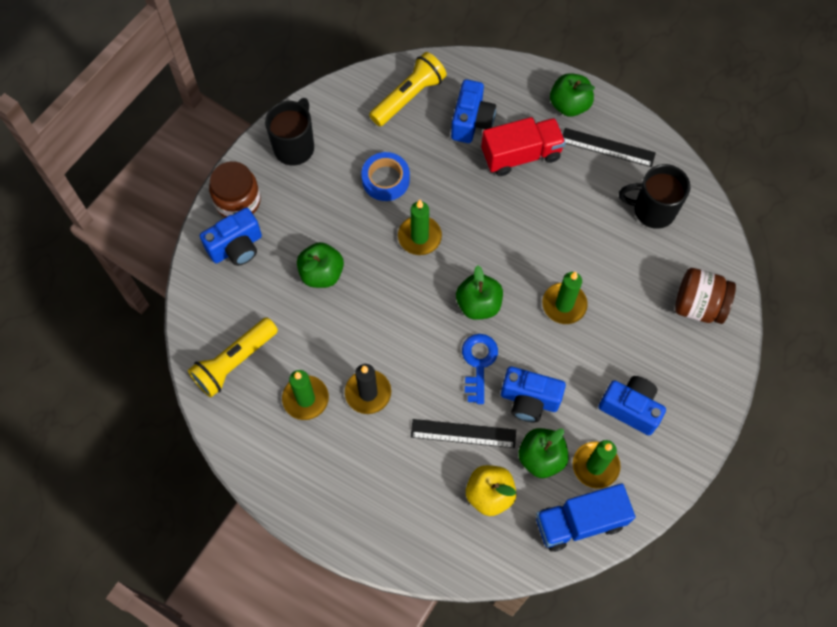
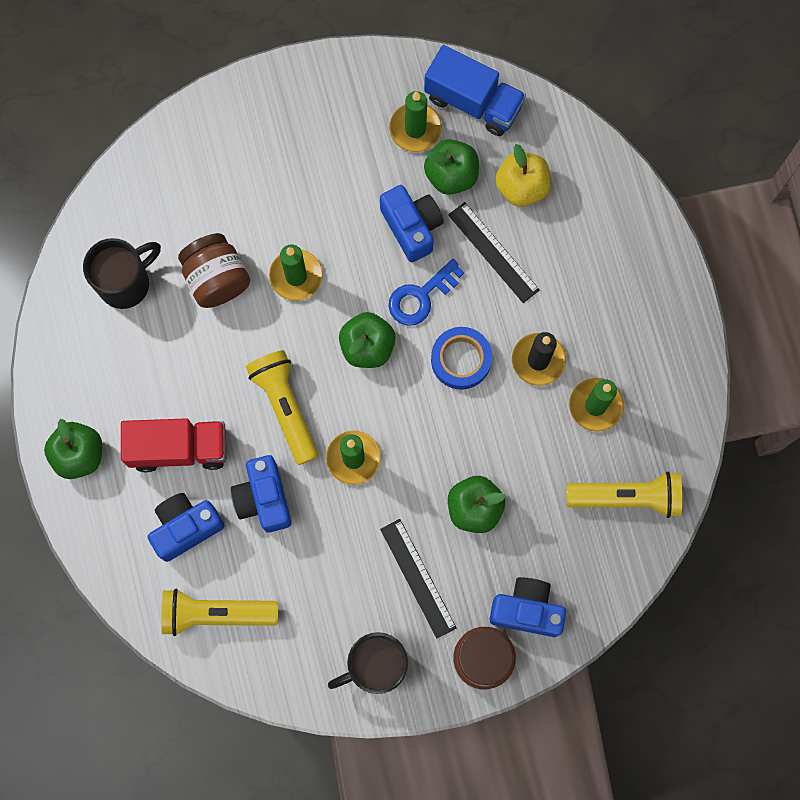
camera: 135 degrees left, 10 degrees up
(385, 179) = (326, 546): blue tape -> blue tape (461, 360)
(488, 228) = (285, 407): none -> yellow flashlight
(521, 155) = (179, 448): red truck -> red truck turned 150 degrees clockwise
(607, 147) = (94, 378): black ruler -> black ruler (418, 578)
(630, 408) = (338, 144): blue camera -> blue camera (263, 498)
(652, 210) = (126, 283): black mug -> black mug turned 90 degrees counterclockwise
(698, 305) = (187, 168): brown jar -> brown jar (217, 279)

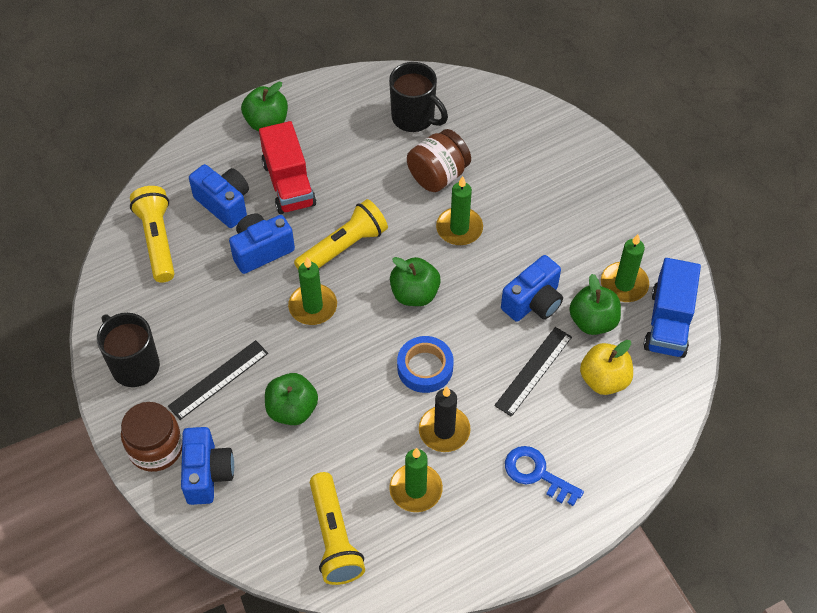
camera: 75 degrees right, 20 degrees down
(421, 297) = (472, 323): blue key -> blue key (537, 474)

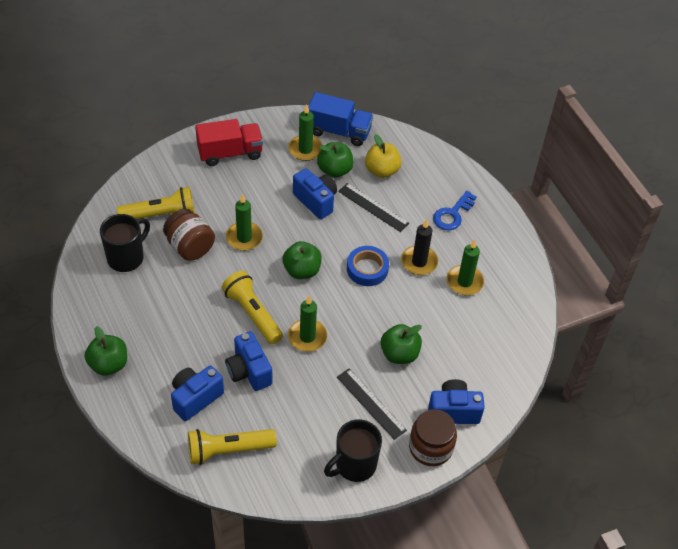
camera: 90 degrees left, 5 degrees down
(288, 184) = (181, 349): red truck -> red truck (230, 153)
(334, 537) = (502, 332): yellow flashlight -> yellow flashlight (160, 215)

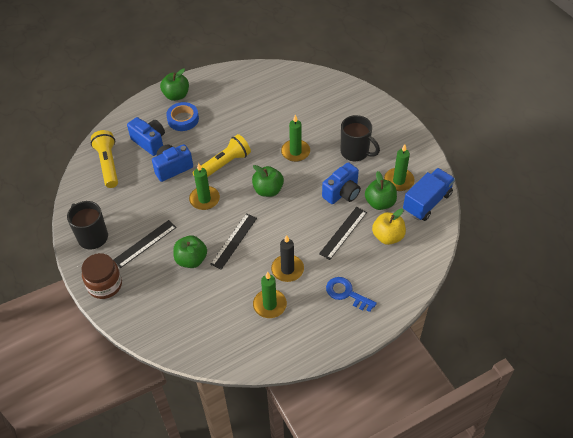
camera: 90 degrees right, 0 degrees up
(126, 257) = (267, 90): black mug -> black mug (355, 152)
(160, 215) = (310, 102): yellow flashlight -> none
(190, 247) = (282, 122): brown jar -> none
(230, 153) = (382, 133): red truck -> none
(339, 131) = (427, 202): blue truck -> blue truck turned 150 degrees counterclockwise
(367, 269) = (275, 233): blue tape -> blue tape (183, 119)
(375, 310) = (234, 241): none -> black ruler
(453, 411) = (137, 299): blue camera -> none

